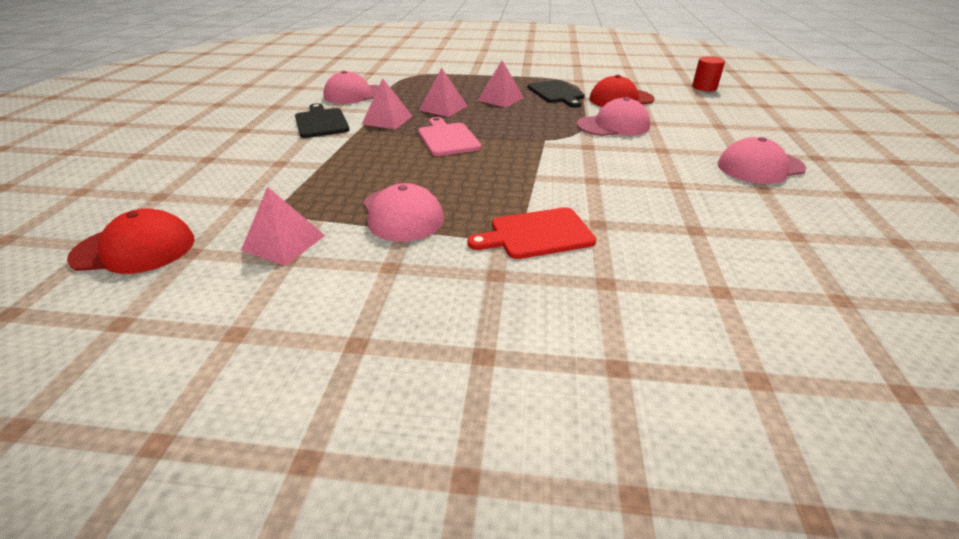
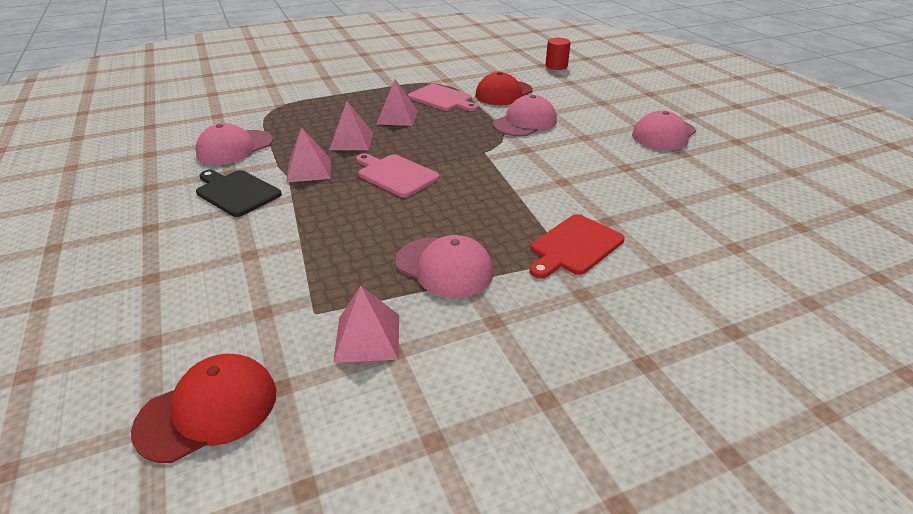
camera: 30 degrees left, 0 degrees up
(556, 93) = (442, 99): black cutting board -> pink cutting board

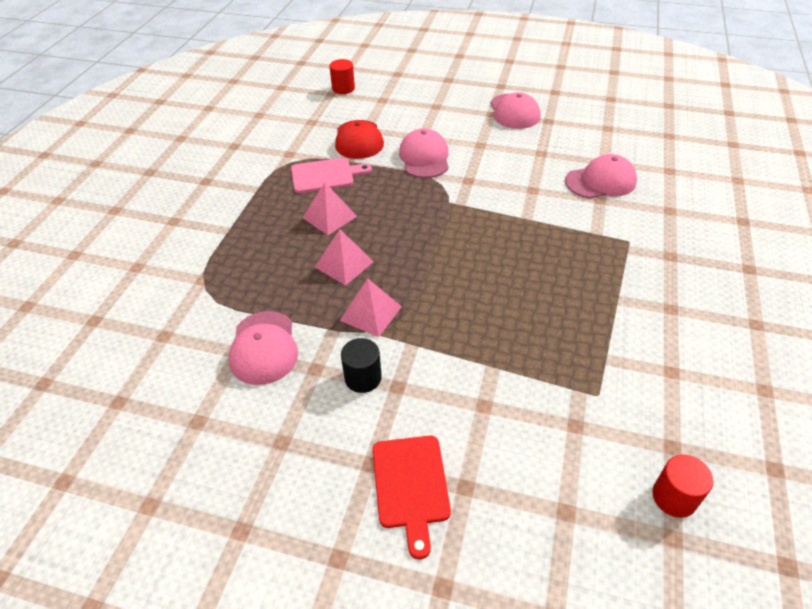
camera: 50 degrees left, 10 degrees up
(208, 410) = (674, 497): red cap -> red cylinder
(236, 192) = (363, 378): black cutting board -> black cylinder
(367, 337) = (647, 378): pink pyramid -> none
(395, 175) = (436, 265): pink cutting board -> none
(444, 267) = (593, 301): pink cap -> pink cap (601, 181)
(574, 246) = (617, 230): red cutting board -> red cutting board (411, 486)

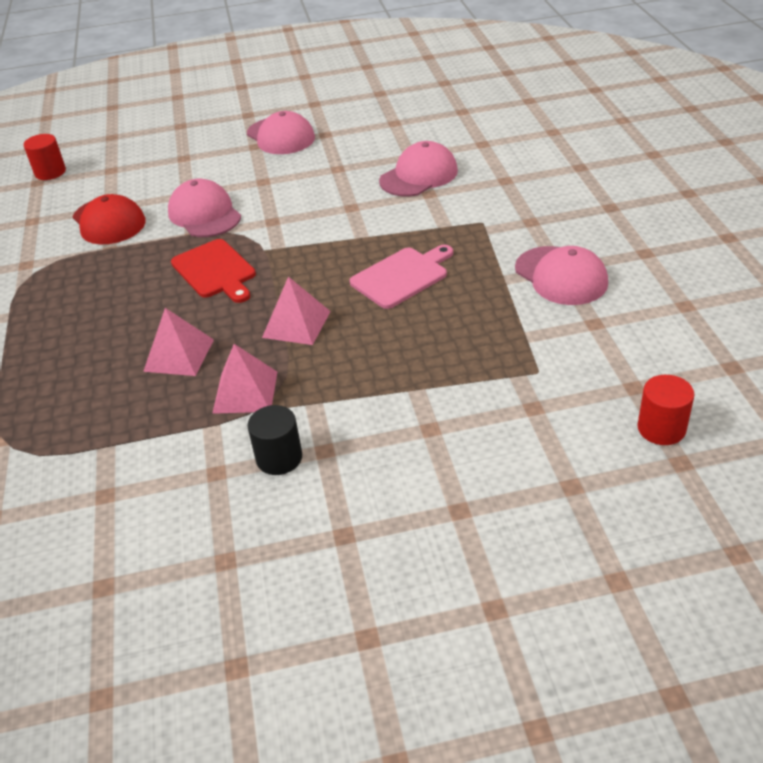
camera: 25 degrees left, 5 degrees down
(264, 348) = (136, 477): pink cap -> pink cap (561, 276)
(325, 175) = (91, 272): pink cutting board -> pink cutting board (402, 276)
(329, 217) = (126, 313): pink pyramid -> pink pyramid (296, 324)
(411, 486) = (401, 535): red cutting board -> red cutting board (215, 271)

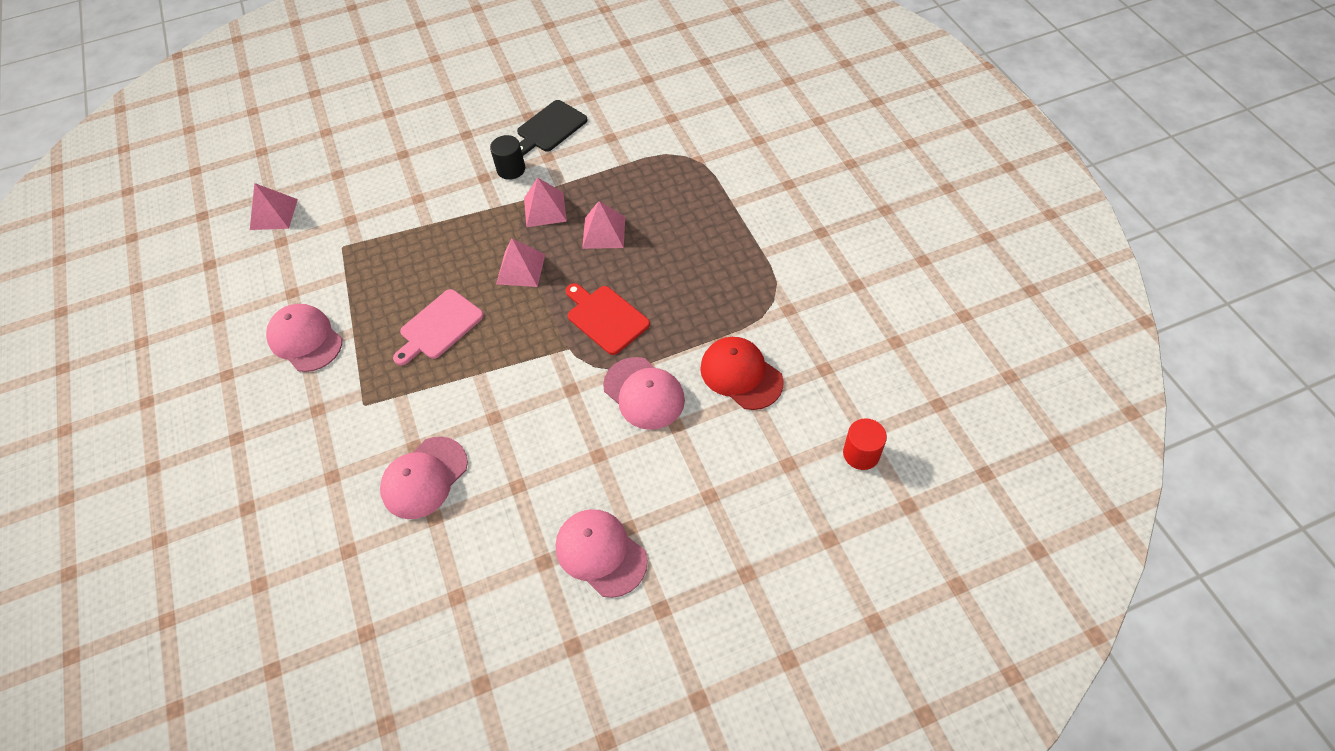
camera: 170 degrees right, 15 degrees up
(195, 526) = (549, 128): none -> black cutting board
(661, 428) = (274, 214): red cylinder -> pink pyramid

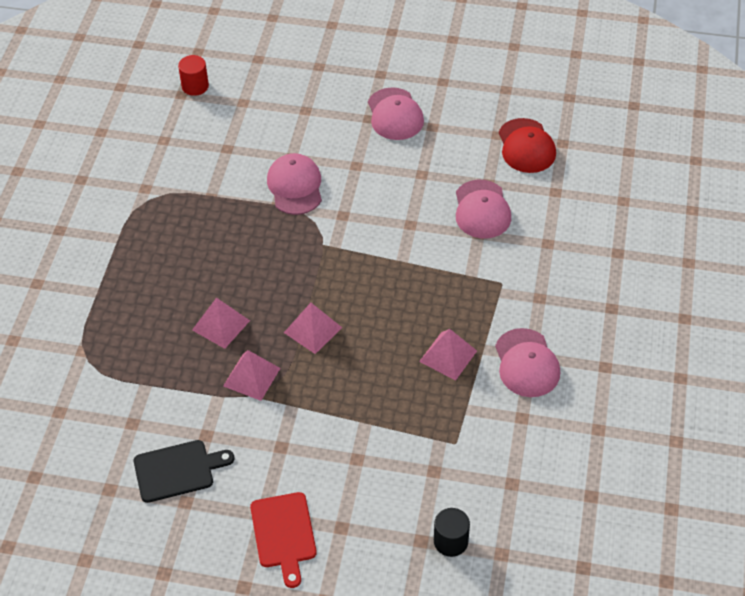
camera: 150 degrees left, 5 degrees down
(274, 214) = (507, 523): pink pyramid -> pink pyramid (448, 356)
(424, 478) = (482, 210): pink cap -> pink cap turned 105 degrees clockwise
(439, 327) = (410, 315): pink cutting board -> none
(511, 169) = (250, 441): black cylinder -> black cylinder (450, 541)
(605, 318) = (278, 252): red cutting board -> red cutting board (284, 534)
(741, 375) = (220, 164): red cap -> red cap (526, 146)

